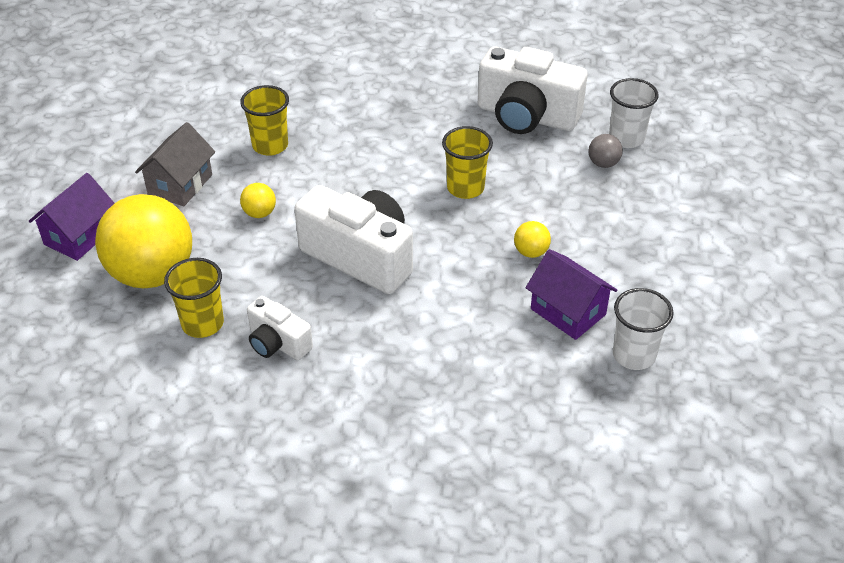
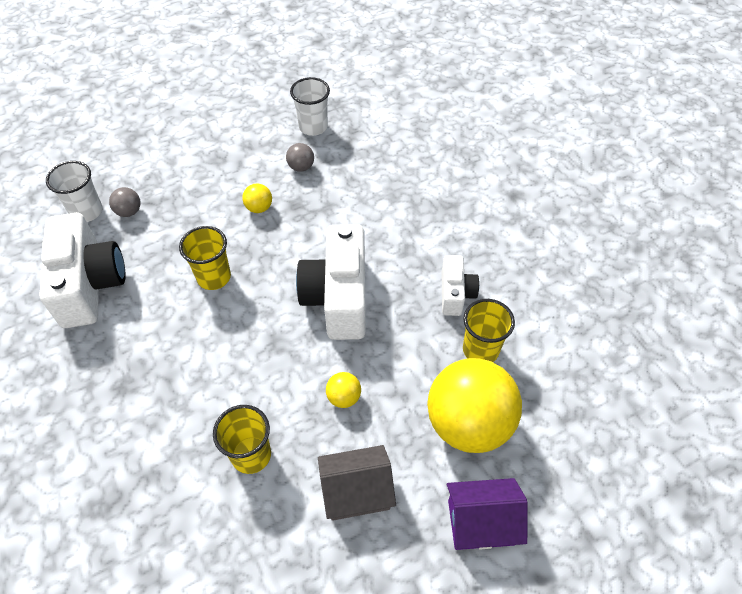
camera: 125 degrees left, 10 degrees up
(568, 311) = (301, 167): purple house -> grey ball

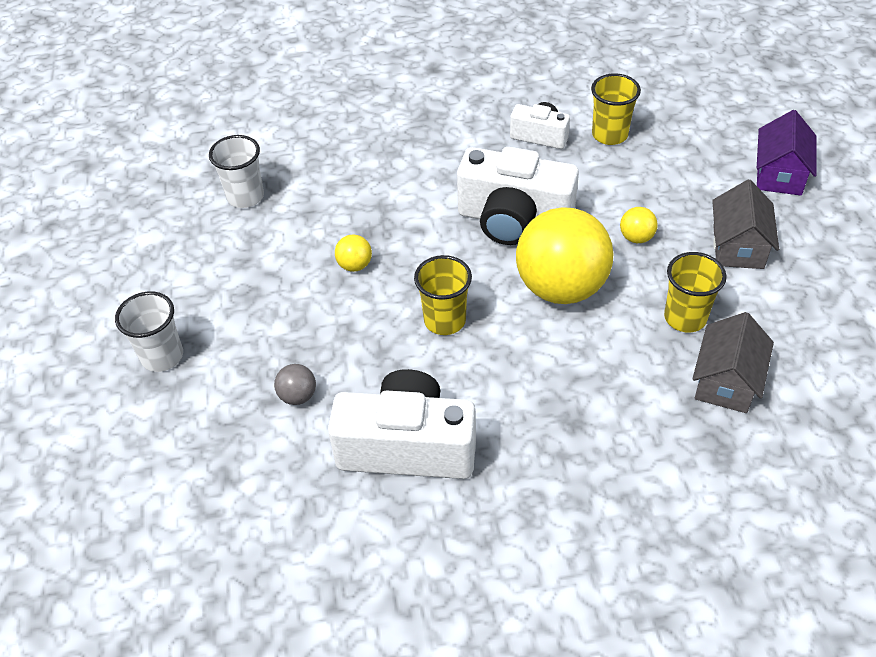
camera: 70 degrees left, 5 degrees down
(87, 211) = (274, 444): white cup -> white cup (162, 356)
(179, 501) = (726, 382): none -> grey house
(301, 167) = (307, 218): grey ball -> none
(468, 423) = (685, 160): yellow ball -> yellow ball (561, 287)

